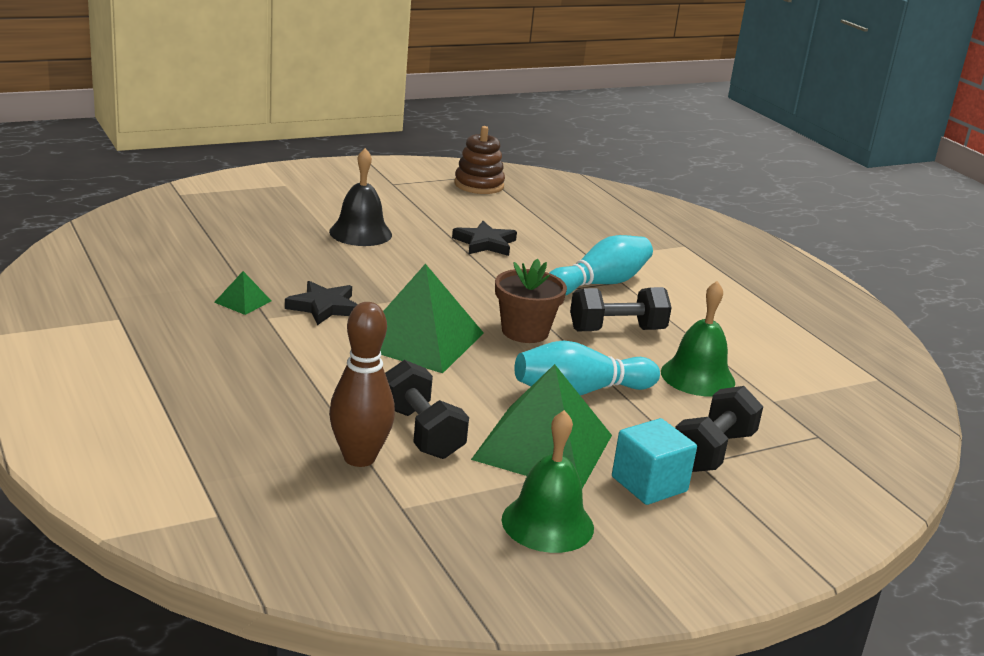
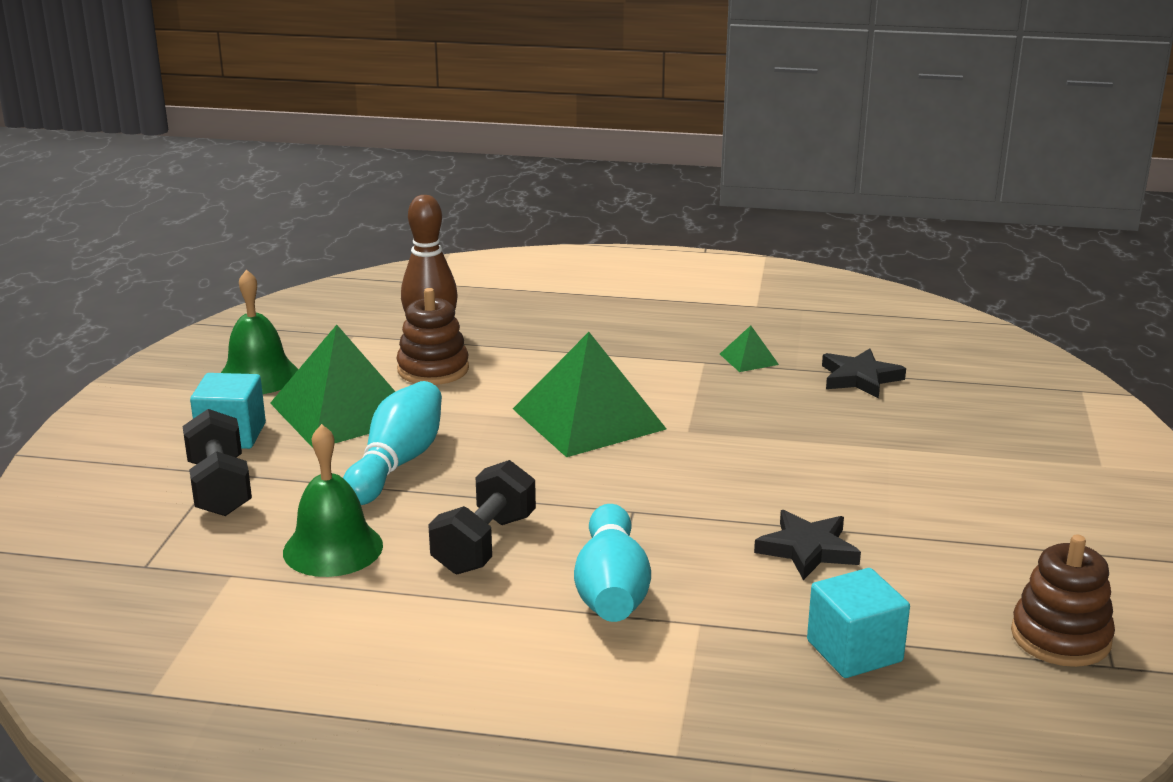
camera: 130 degrees right, 0 degrees up
(324, 307) = (703, 392): black star -> black star (860, 378)
(360, 233) = (895, 469): black bell -> none
(421, 432) = (433, 369): black dumbbell -> brown stacking toy
(525, 331) = (543, 482): brown flower pot -> none
(556, 222) = (854, 651): none -> turquoise cube

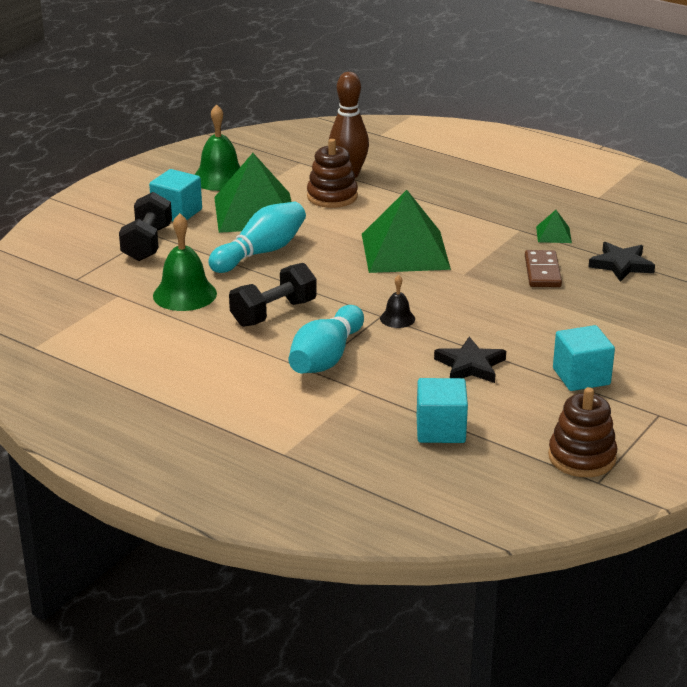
camera: 25 degrees right, 5 degrees up
(658, 509) = (397, 318): none -> black bell
(779, 406) = (542, 272): none -> brown domino
(952, 528) = (581, 376): none -> turquoise cube

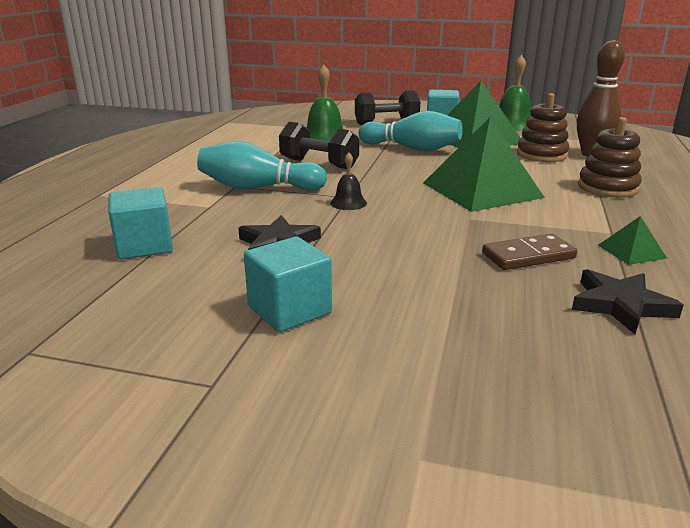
camera: 70 degrees right, 5 degrees down
(582, 457) = (89, 333): brown stacking toy -> brown stacking toy (607, 188)

